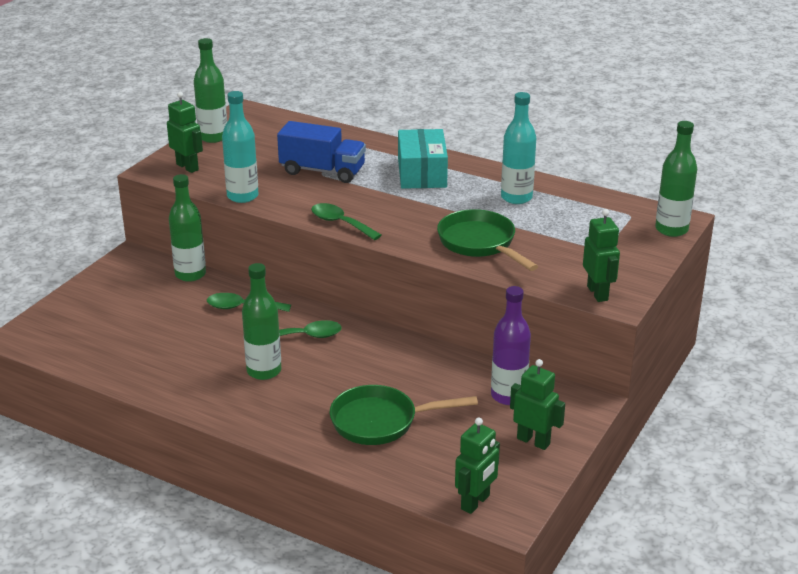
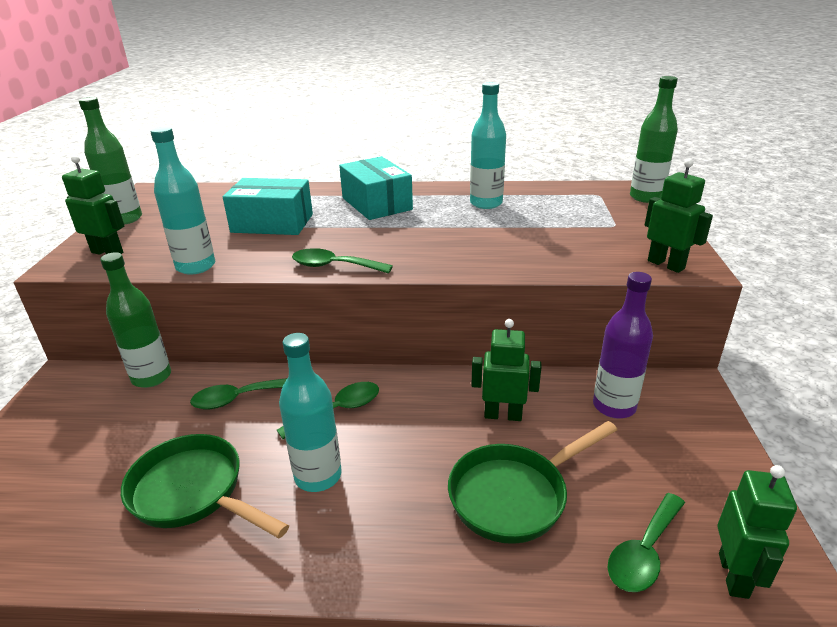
camera: 25 degrees left, 0 degrees up
(264, 371) = (318, 476): green bottle -> turquoise bottle
(322, 171) = (272, 223): blue truck -> turquoise box
(432, 474) = (644, 552): none -> green spoon
(480, 244) = (499, 249): green pan -> green pan (193, 492)
(533, 441) = (696, 453): green robot -> green robot (503, 415)

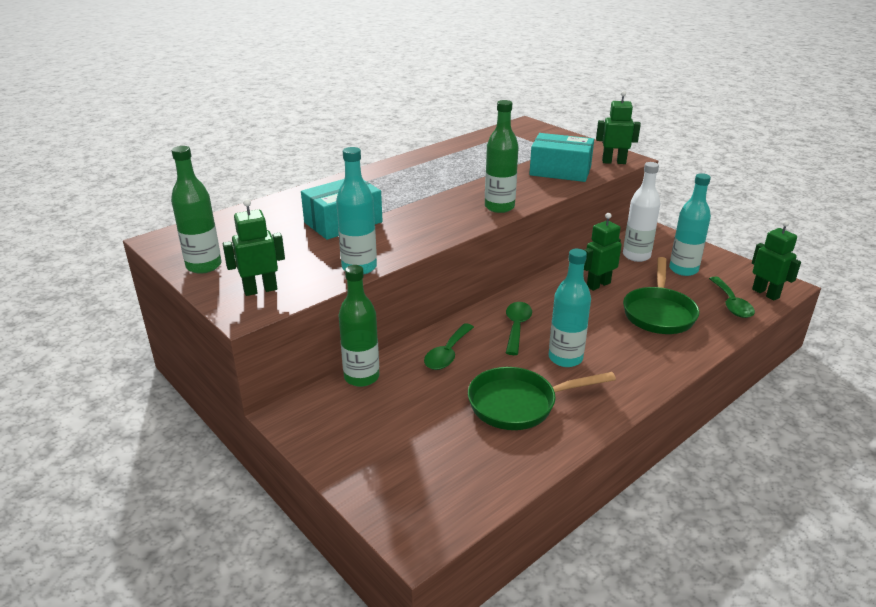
camera: 45 degrees left, 0 degrees up
(334, 266) = (452, 229): green spoon -> none
(377, 203) = (388, 184): turquoise box -> turquoise box (560, 171)
(486, 203) = (459, 160): turquoise bottle -> turquoise bottle (683, 270)
(614, 406) = (636, 256): purple bottle -> white bottle
(646, 197) = (538, 128): green bottle -> green bottle (499, 207)

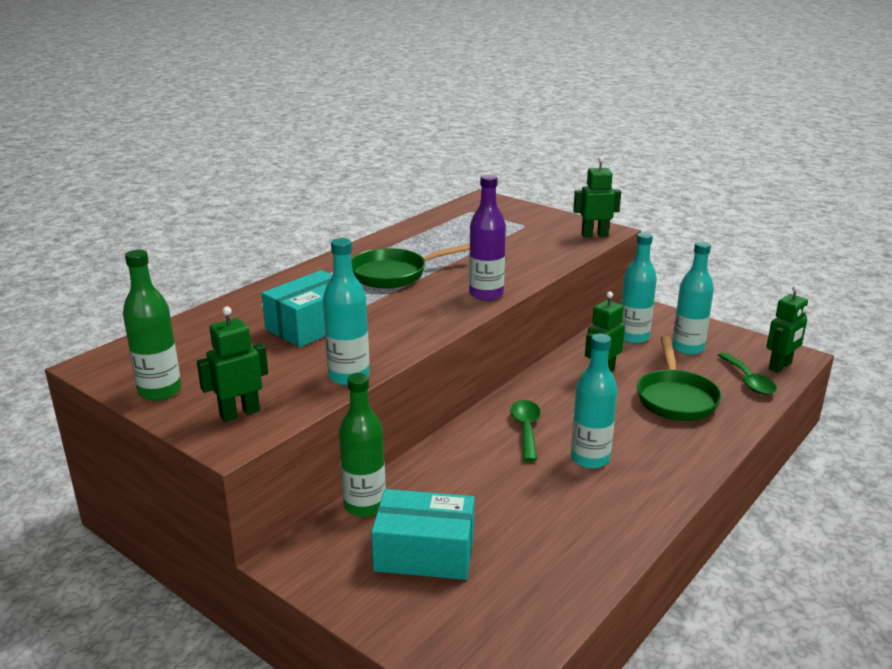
camera: 10 degrees left, 5 degrees down
(447, 354) = (456, 468): green spoon -> none
(499, 207) = (486, 294): green bottle -> purple bottle
(519, 404) = (554, 516): green pan -> green pan (394, 274)
(560, 171) = (540, 249): turquoise box -> turquoise box (424, 552)
(636, 256) = (633, 337): white bottle -> turquoise bottle
(765, 293) = (780, 366): green robot -> green robot turned 90 degrees clockwise

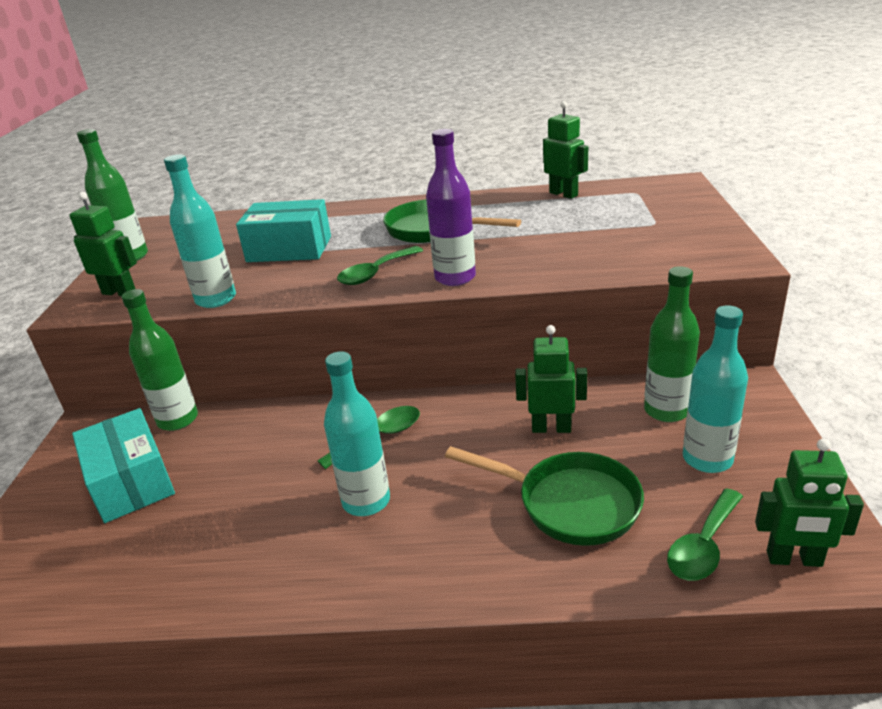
camera: 55 degrees right, 5 degrees up
(426, 312) = (375, 273): none -> green spoon
(594, 235) = (710, 259): green robot -> green robot (563, 194)
(633, 337) = (666, 411): turquoise bottle -> green bottle
(675, 398) = (569, 503): green pan -> green pan turned 120 degrees counterclockwise

